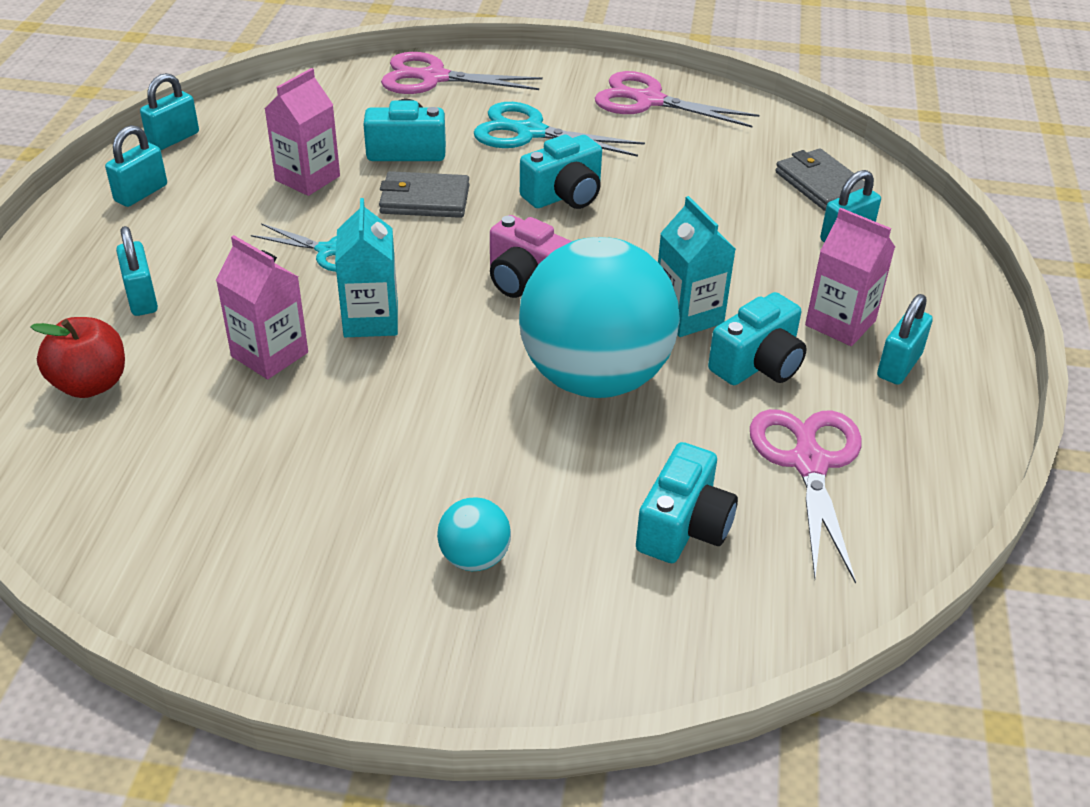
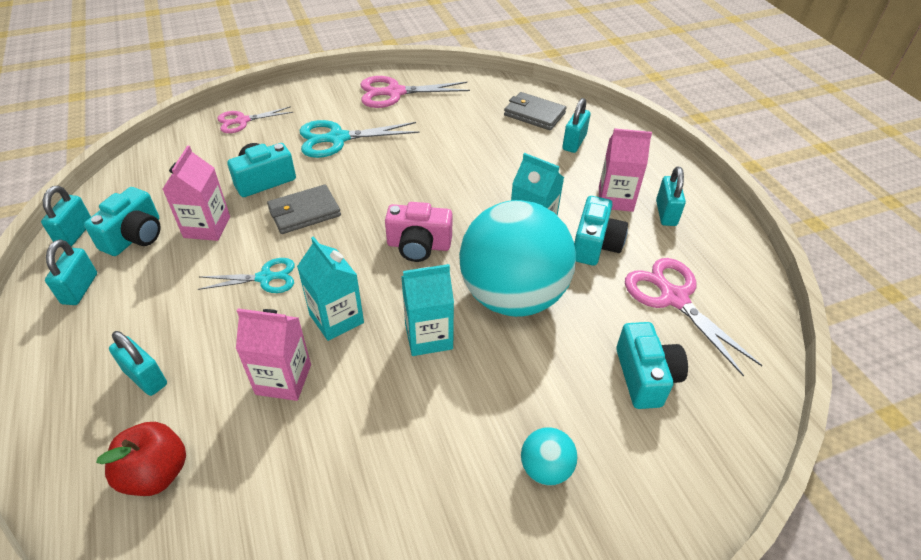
camera: 30 degrees left, 5 degrees up
(433, 78) = (242, 121): pink scissors -> pink scissors, size x0.64
(457, 378) = (428, 336): none -> turquoise carton
(564, 195) = (394, 175): turquoise camera -> turquoise camera (135, 236)

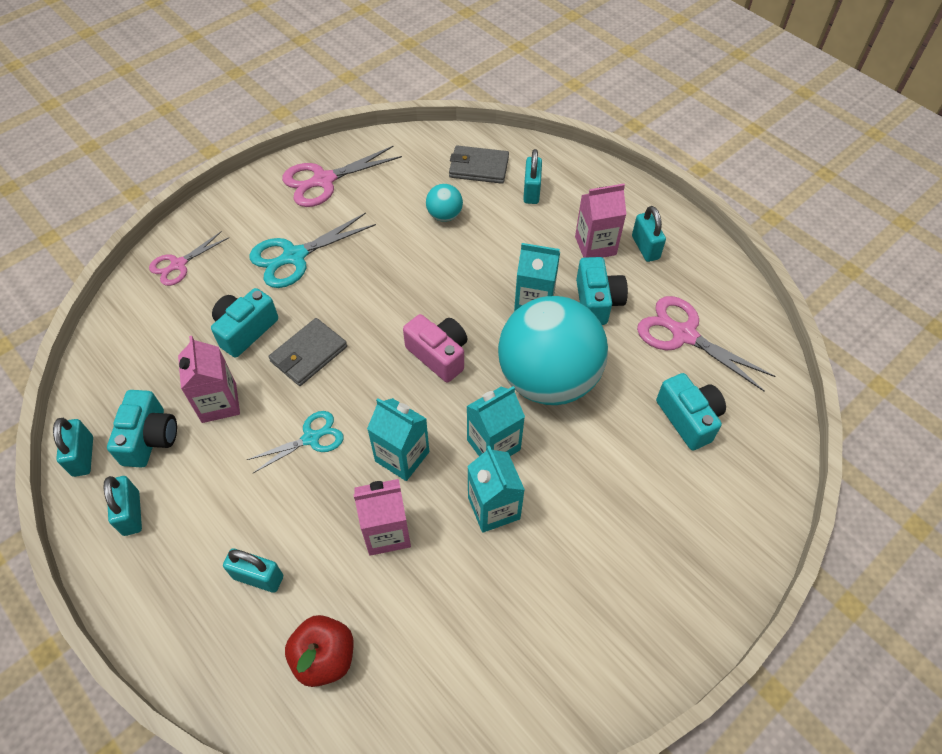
camera: 20 degrees left, 10 degrees up
(398, 393) = (493, 508): none -> turquoise carton
(418, 245) = (439, 355): pink camera -> pink camera turned 120 degrees counterclockwise
(545, 468) = (643, 528): turquoise ball -> turquoise ball (444, 215)

